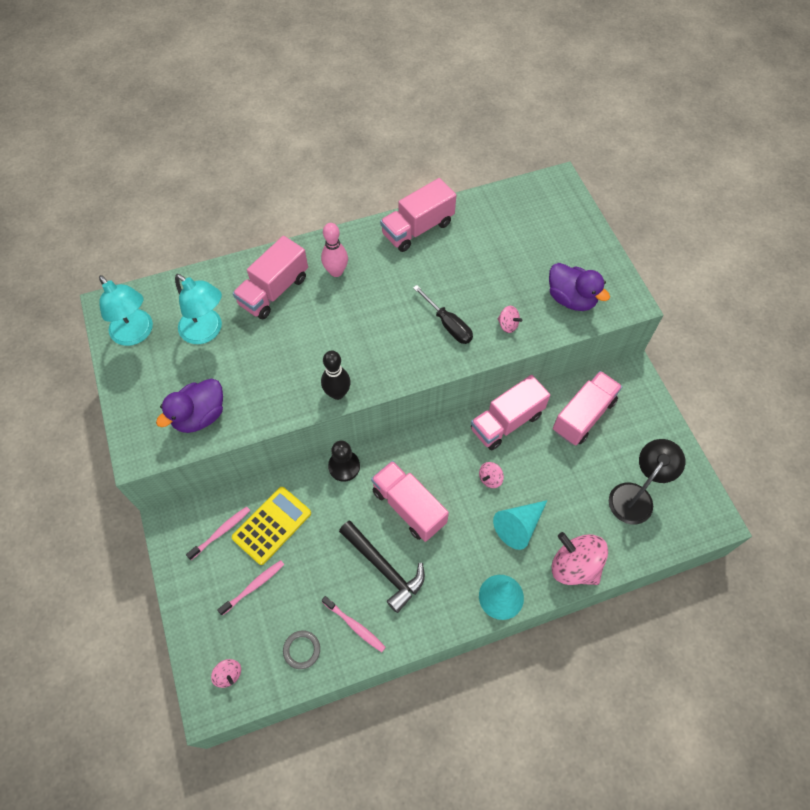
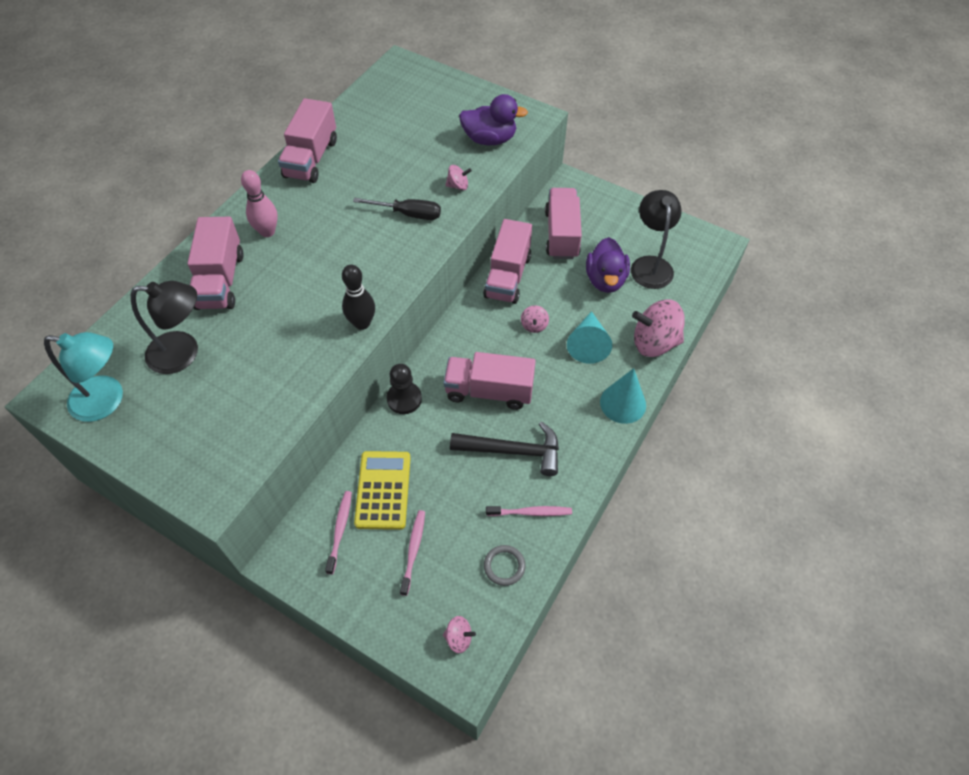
camera: 40 degrees left, 5 degrees down
(200, 416) = (246, 425): purple duck -> purple duck (605, 280)
(207, 331) = (184, 353): turquoise lamp -> black lamp

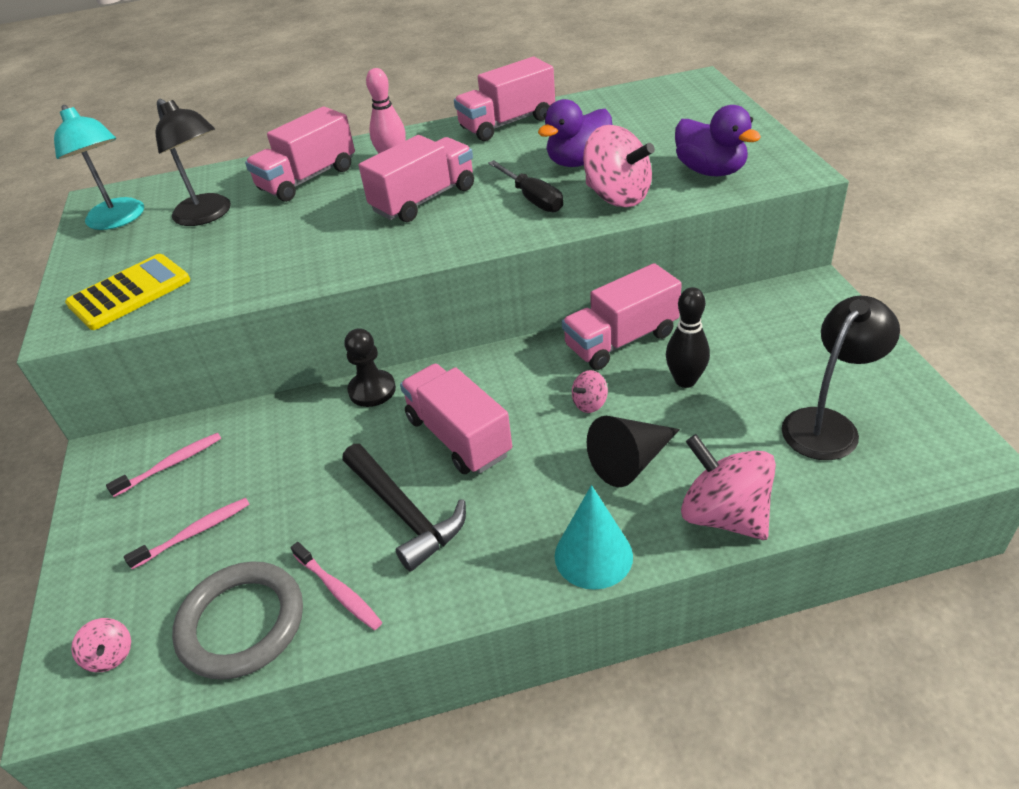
camera: 50 degrees right, 15 degrees down
(362, 323) = (361, 265): black bowling pin -> black bowling pin (685, 380)
(383, 490) = (247, 457): yellow calculator -> yellow calculator (129, 292)
(458, 186) = (617, 196): pink spinning top -> pink spinning top, size x2.14
(504, 566) = (241, 623): grey ring -> grey ring, size x1.99
(561, 234) = (739, 332): pink truck -> pink truck (424, 199)
(588, 344) = (631, 461): turquoise cone -> black cone
(605, 280) = (740, 407): purple duck -> purple duck (578, 161)

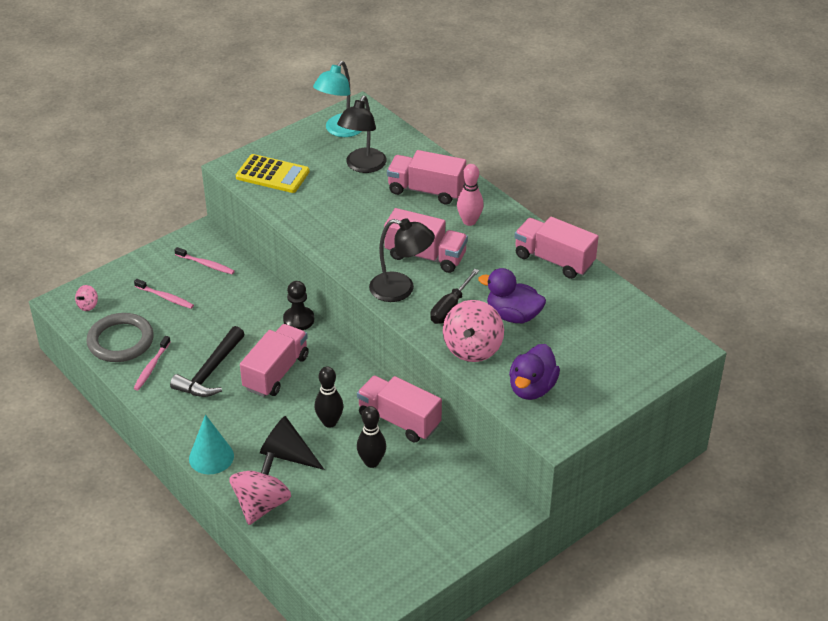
camera: 60 degrees right, 0 degrees up
(590, 404) = (329, 422): pink spinning top -> black bowling pin
(827, 424) = (359, 539): black lamp -> black lamp (401, 289)

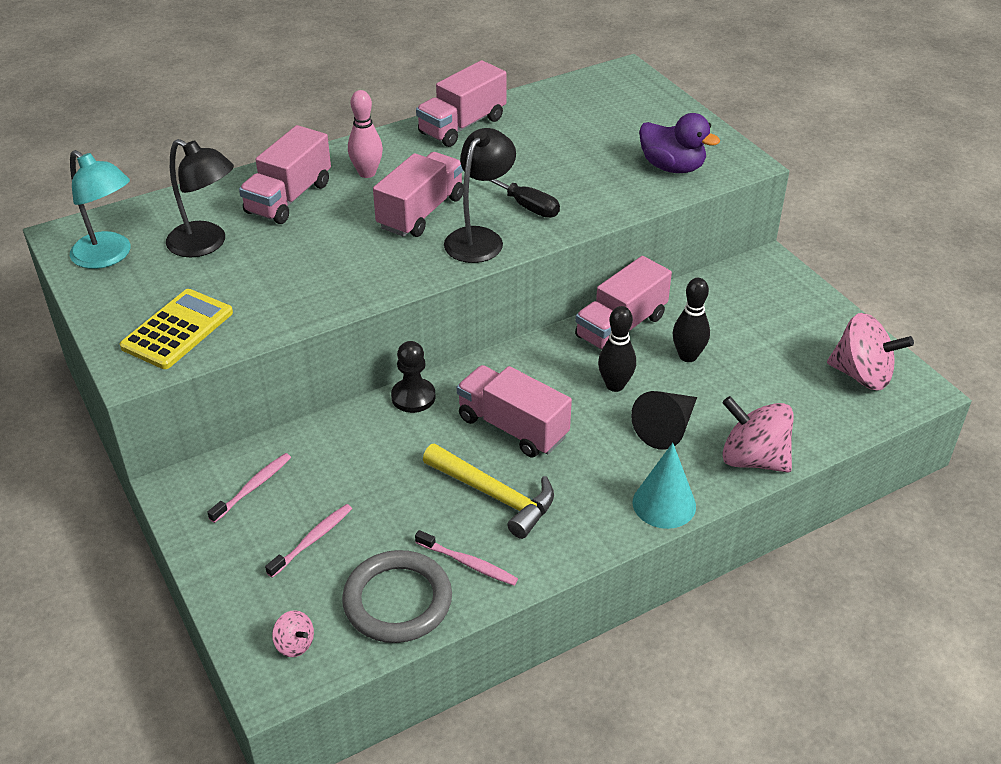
camera: 80 degrees left, 0 degrees up
(210, 372) = (495, 495): black hammer -> yellow hammer
(472, 348) = (600, 198): pink spinning top -> pink spinning top (862, 375)
(513, 315) = (550, 164): purple duck -> none

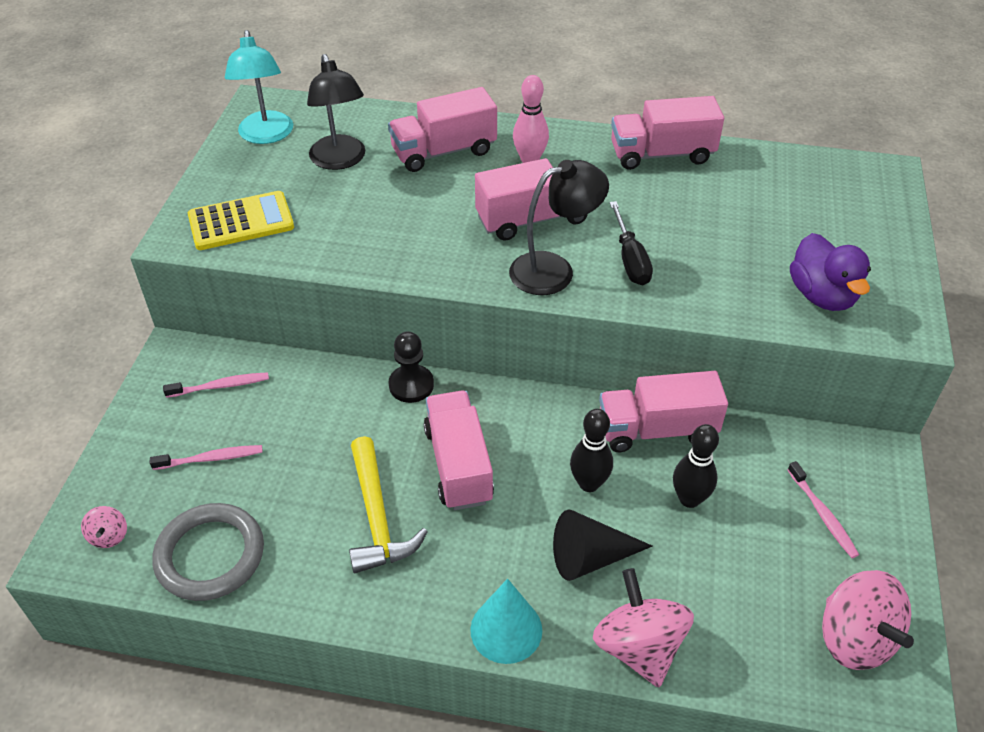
camera: 40 degrees right, 5 degrees up
(468, 563) = (292, 563): pink toothbrush -> pink toothbrush (822, 515)

